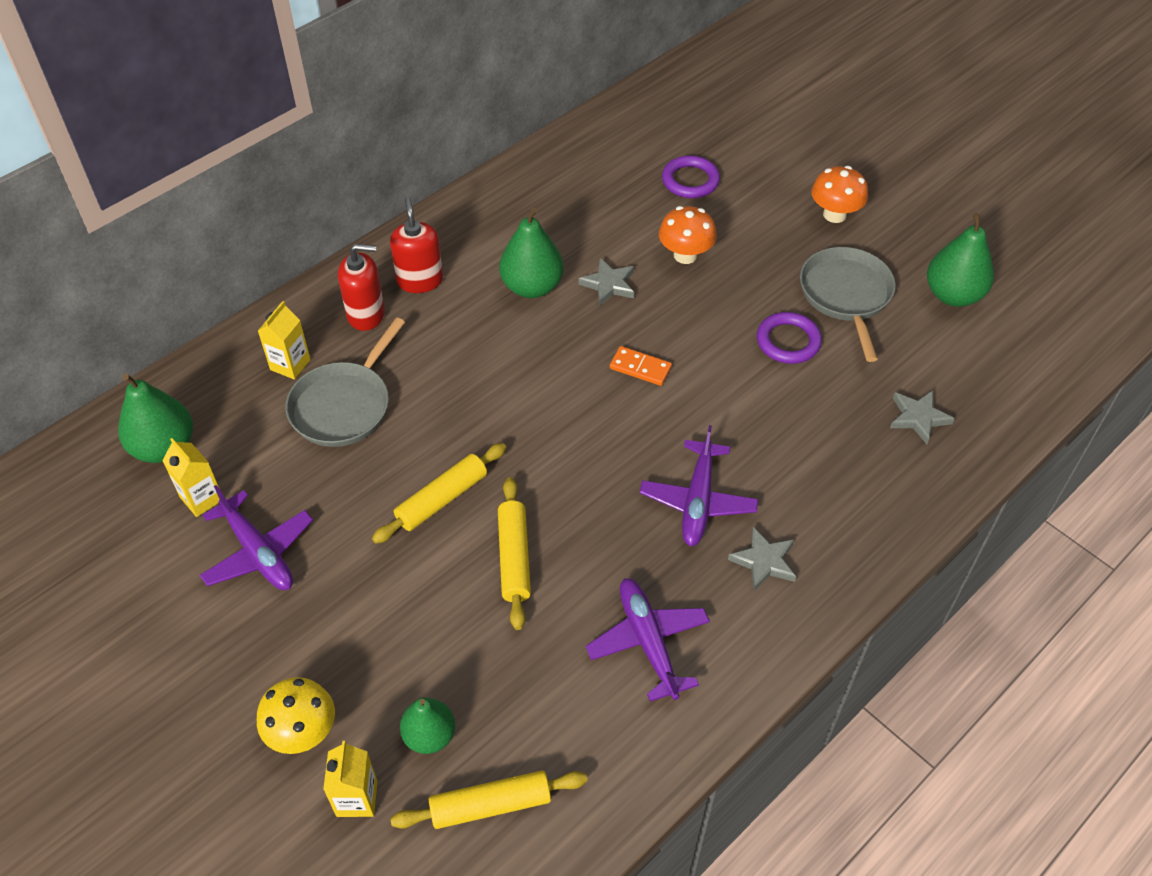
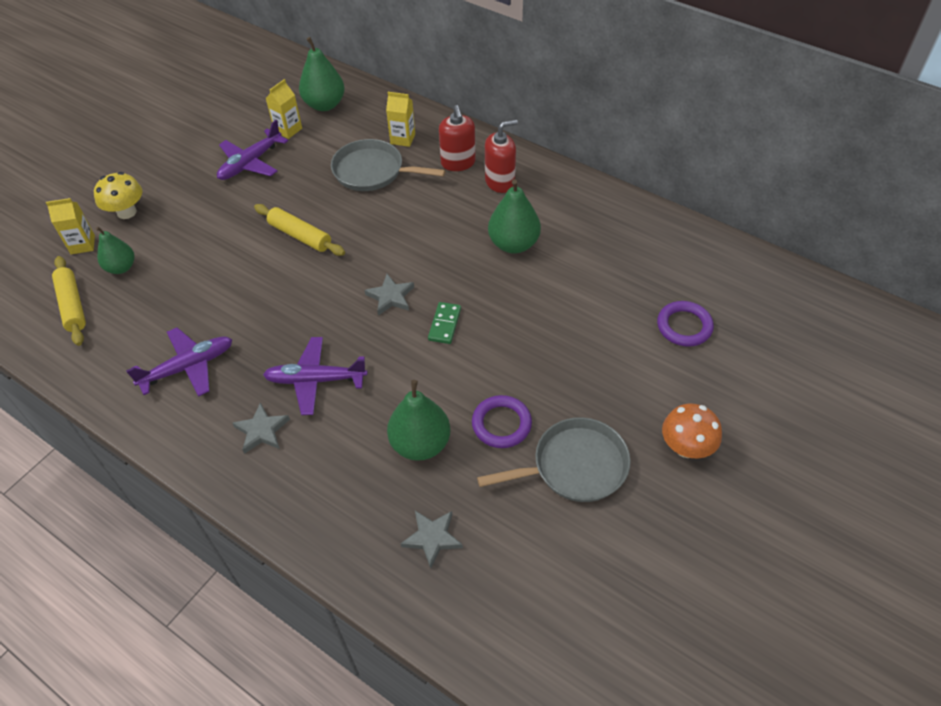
camera: 80 degrees right, 0 degrees up
(514, 558) = (255, 282): yellow rolling pin -> none
(609, 284) = (531, 290): grey star -> grey star (390, 297)
(640, 368) = (444, 324): orange domino -> green domino
(685, 255) = (584, 336): orange mushroom -> none
(953, 295) = (607, 564): green pear -> green pear (420, 444)

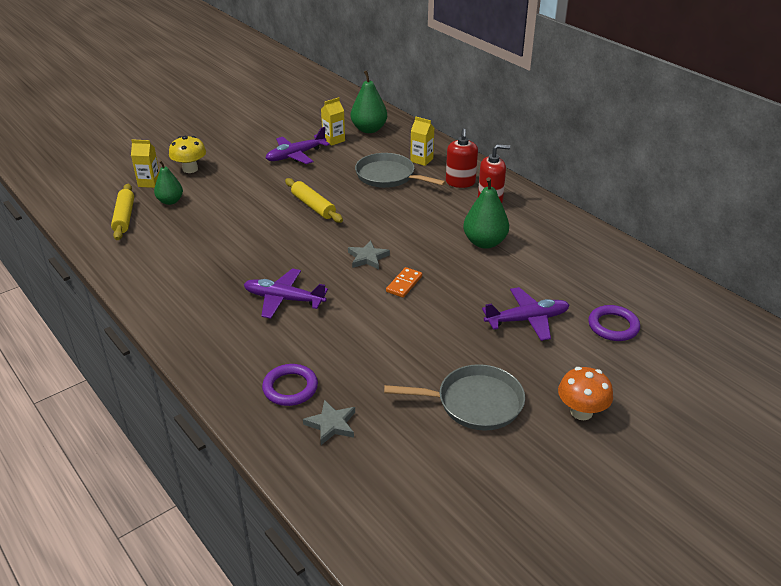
camera: 15 degrees right, 15 degrees down
(188, 367) = (190, 271): purple plane -> purple plane (527, 320)
(262, 430) = (227, 323): grey star -> none
(420, 444) = (349, 359): green pear -> none
(444, 324) = (404, 284): green domino -> orange domino
(501, 424) = (423, 360): purple ring -> purple ring (290, 388)

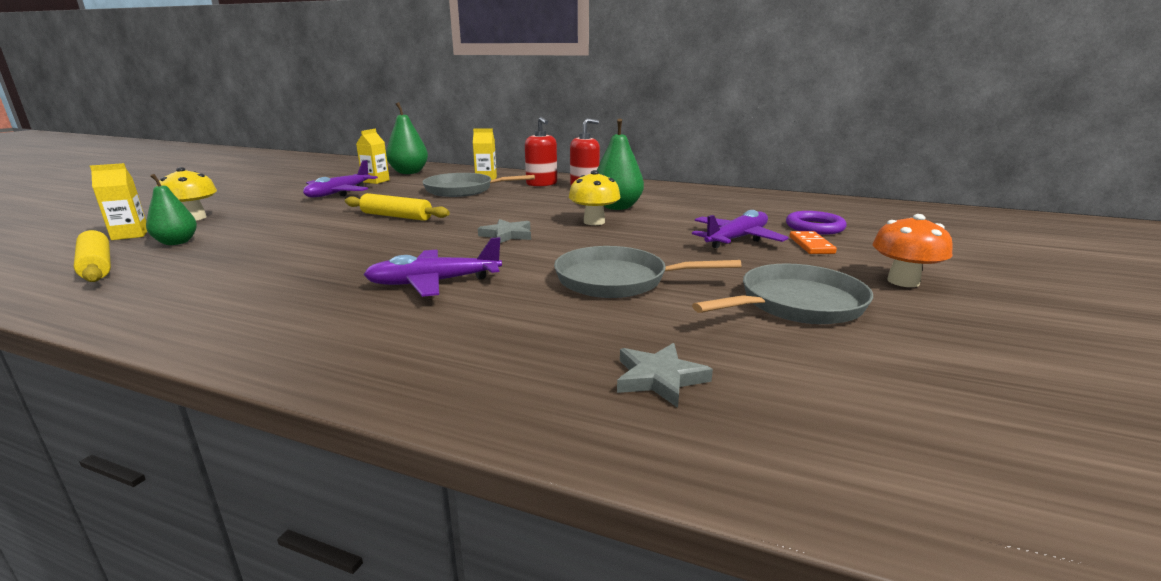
camera: 30 degrees left, 15 degrees down
(290, 388) = (544, 359): purple ring -> none
(390, 337) = (617, 280): none -> grey pan
(404, 284) = (574, 243): orange domino -> orange domino (811, 245)
(444, 260) = (594, 222): none -> yellow mushroom

